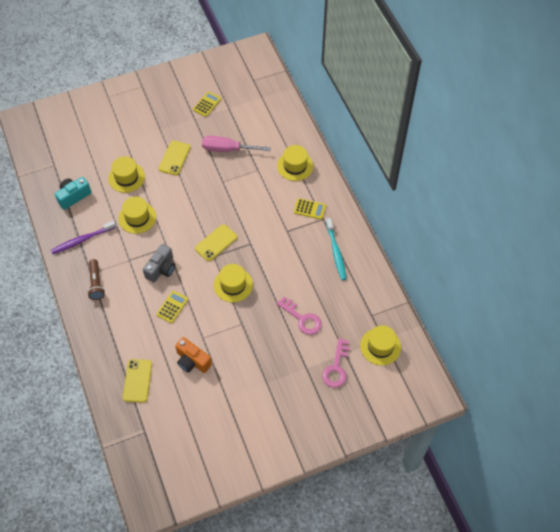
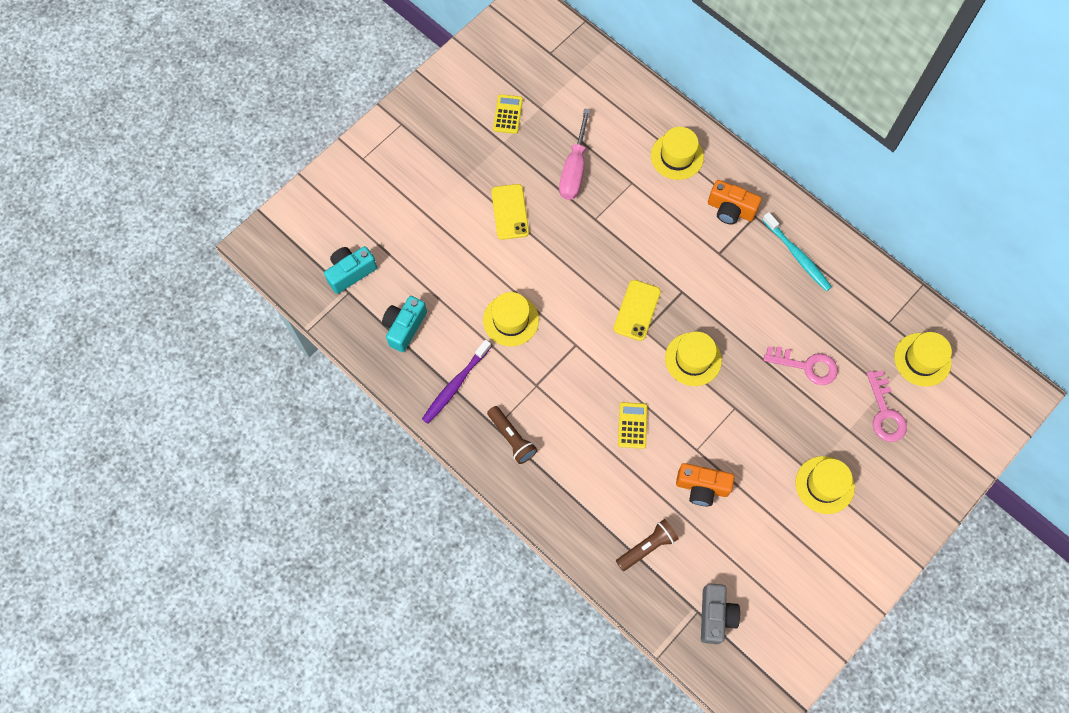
camera: 25 degrees left, 10 degrees up
(62, 155) = (350, 272): none -> turquoise camera
(126, 177) = (461, 268): yellow hat -> yellow hat (824, 485)
(137, 381) = (647, 547): yellow phone -> brown flashlight
(161, 269) = (586, 379): grey camera -> grey camera (715, 616)
(227, 149) = (574, 169): pink screwdriver -> pink screwdriver turned 60 degrees counterclockwise
(309, 209) = (730, 210): yellow calculator -> orange camera

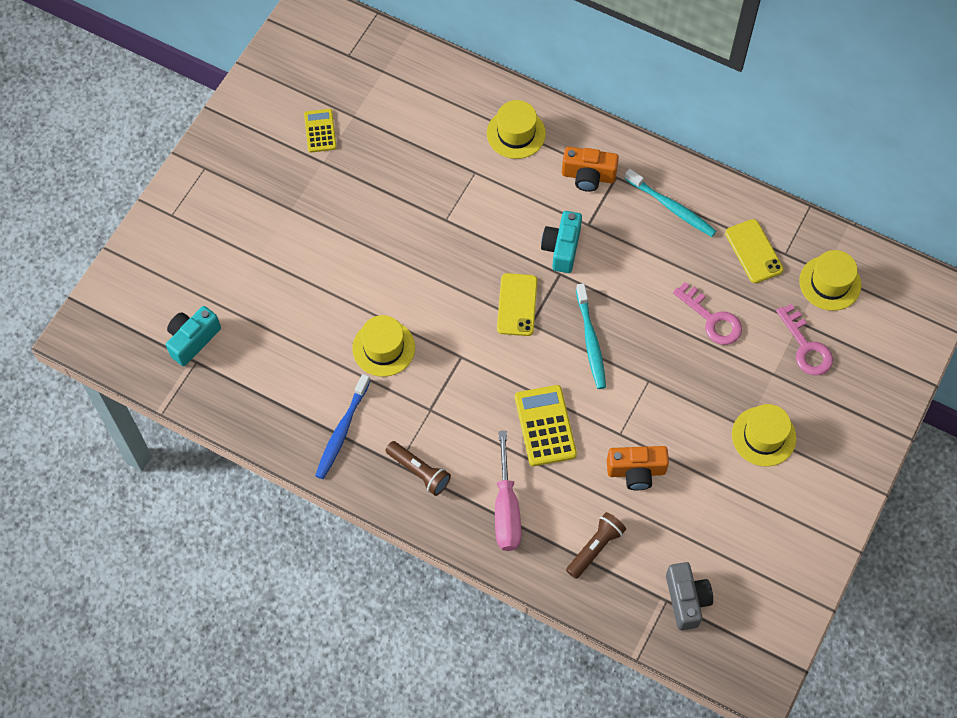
camera: 15 degrees left, 5 degrees down
(404, 327) = (269, 384): turquoise camera -> turquoise camera (562, 248)
(455, 385) = (342, 431): purple toothbrush -> blue toothbrush
(510, 212) = (351, 234): yellow phone -> yellow phone (753, 251)
(574, 169) = (409, 173): pink screwdriver -> pink screwdriver (506, 509)
(632, 425) = (545, 426): yellow calculator -> yellow calculator, size x1.56
(693, 359) = (591, 341): yellow hat -> turquoise toothbrush
(806, 366) = (712, 319): pink key -> pink key turned 45 degrees clockwise

